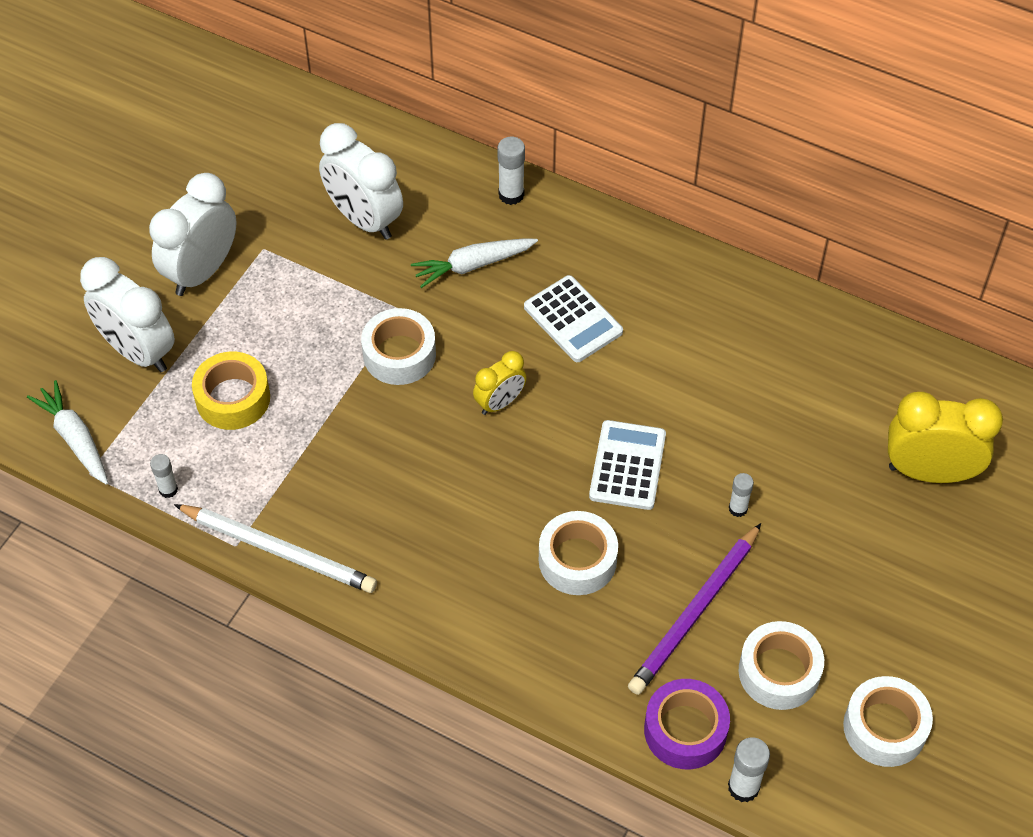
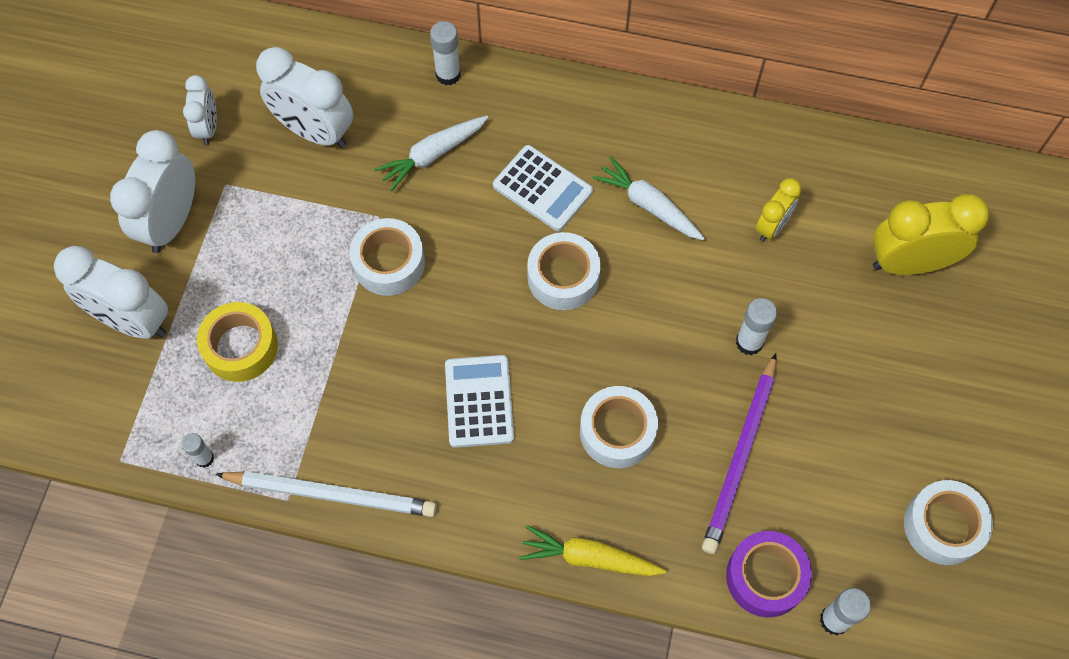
camera: 15 degrees left, 10 degrees up
(75, 439) = (96, 428): white carrot -> white carrot (648, 205)
(262, 194) = (208, 128): none -> white clock
(500, 403) = (499, 290): yellow clock -> yellow clock (772, 226)
(513, 669) = (589, 558): none -> yellow carrot
(627, 465) = (636, 324): white calculator -> white calculator (479, 401)
(738, 508) = (749, 342): white glue stick -> white glue stick, size x1.52
(779, 672) = (833, 496): white tape -> white tape (563, 277)

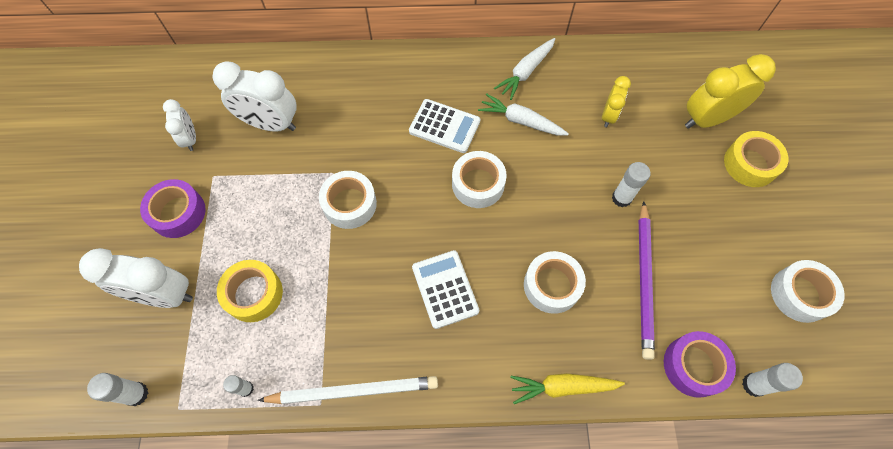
camera: 15 degrees left, 0 degrees up
(171, 222) = (178, 213): white clock -> purple tape
(433, 155) = (360, 121): white carrot -> white carrot (526, 72)
(448, 75) = (355, 65): white glue stick -> white glue stick (136, 394)
(945, 339) = (750, 164): none -> yellow tape

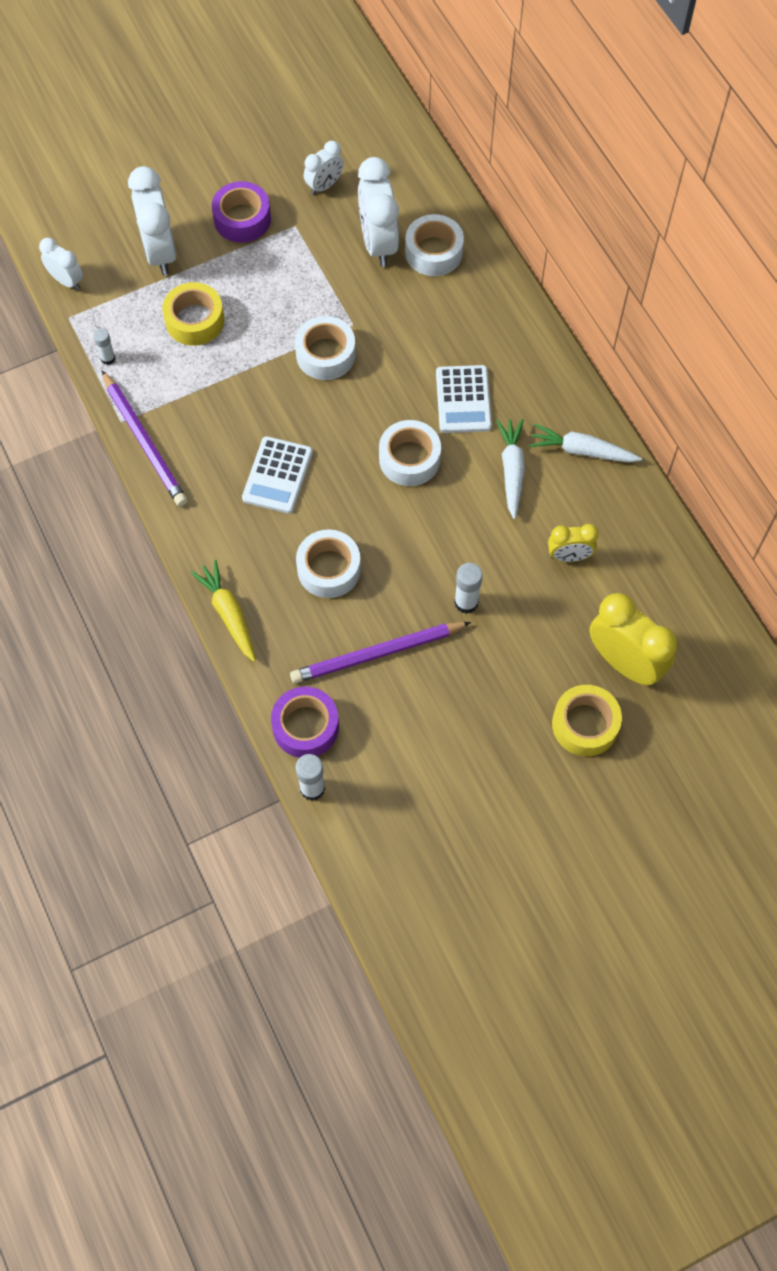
camera: 65 degrees right, 0 degrees up
(136, 394) = (67, 281): white glue stick -> white clock
(353, 390) = (145, 441): white pencil -> purple pencil
(445, 289) = (277, 475): white calculator -> white calculator turned 150 degrees clockwise
(800, 294) = (439, 813): white tape -> white tape (434, 252)

